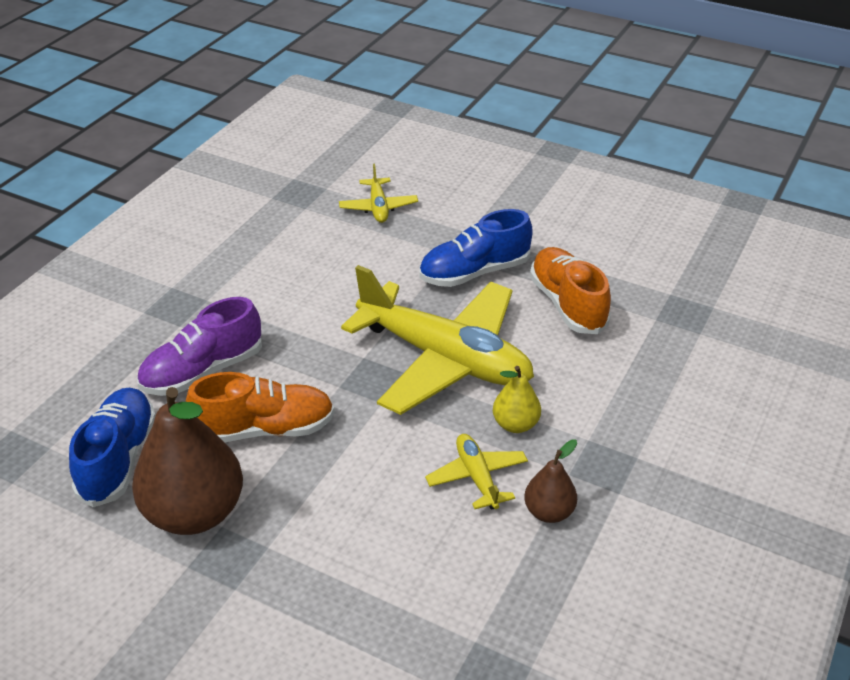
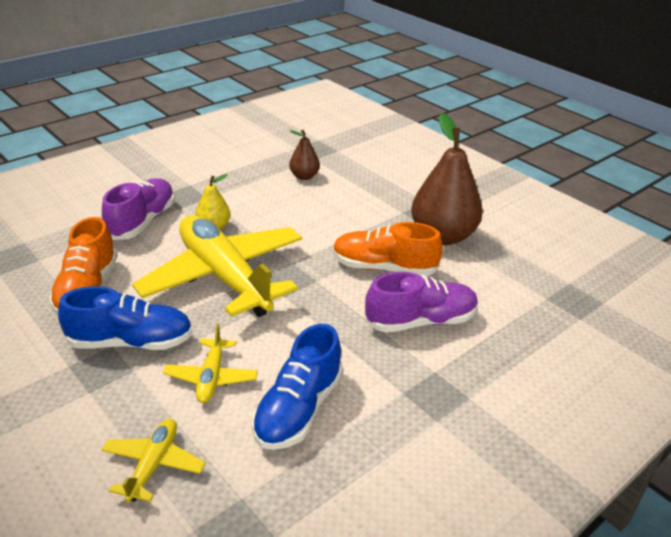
camera: 160 degrees left, 5 degrees down
(118, 459) = (492, 277): blue shoe -> blue shoe (298, 409)
(477, 477) = (262, 209): yellow plane -> yellow plane (211, 377)
(549, 512) = (236, 187): brown pear -> brown pear (304, 176)
(609, 402) = (142, 221): none -> purple shoe

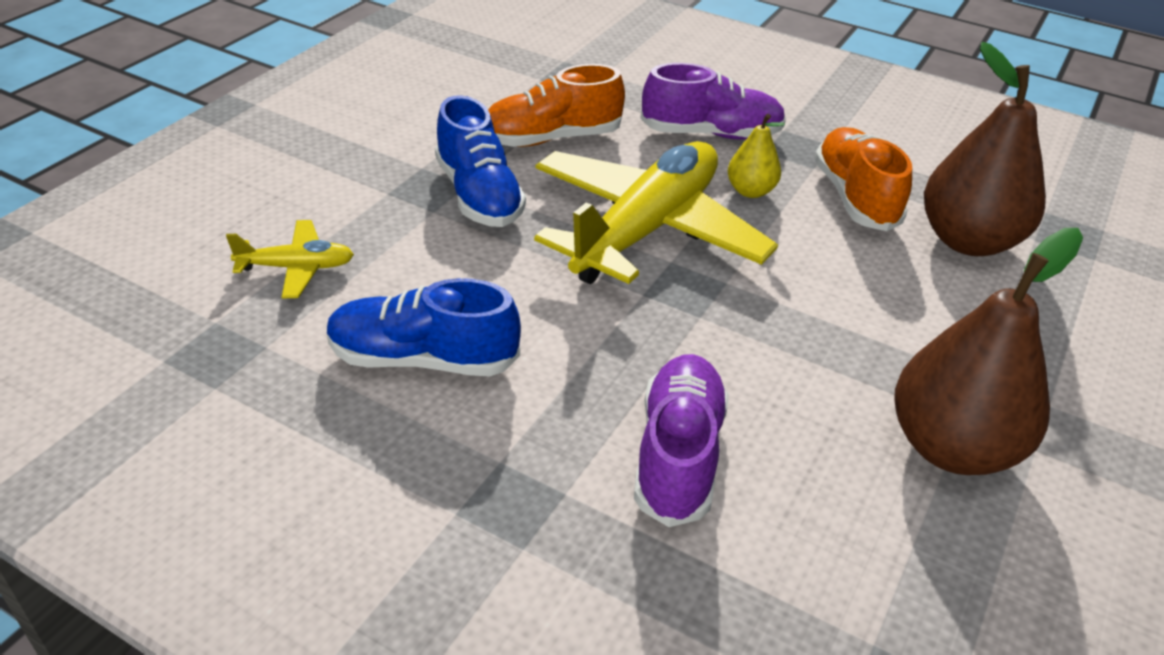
camera: 70 degrees right, 5 degrees up
(211, 377) = (448, 271): yellow plane -> none
(304, 176) = (968, 241): brown pear -> brown pear, size x2.02
(384, 268) = (790, 385): orange shoe -> orange shoe (855, 197)
(420, 321) = (678, 455): purple shoe -> purple shoe turned 135 degrees counterclockwise

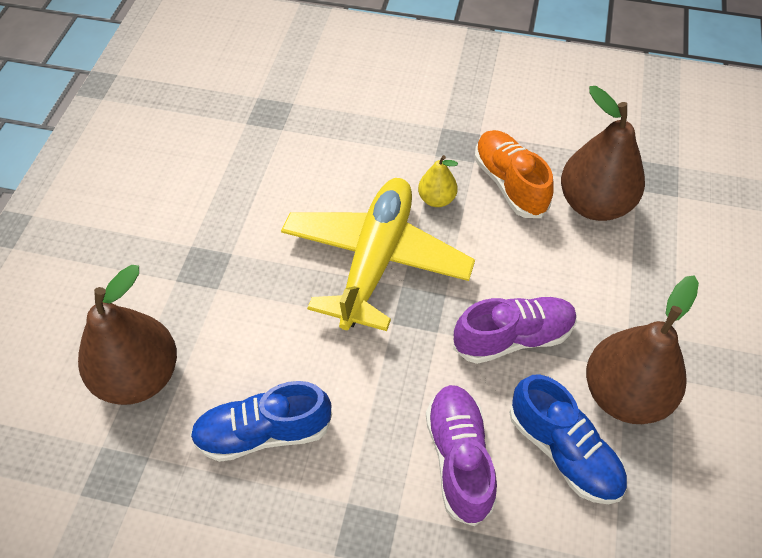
camera: 15 degrees left, 15 degrees up
(296, 268) = (139, 376): yellow plane -> brown pear
(479, 195) = (244, 262): blue shoe -> blue shoe (563, 451)
(551, 138) = (277, 187): orange shoe -> none
(711, 134) = (391, 147): purple shoe -> purple shoe (513, 338)

